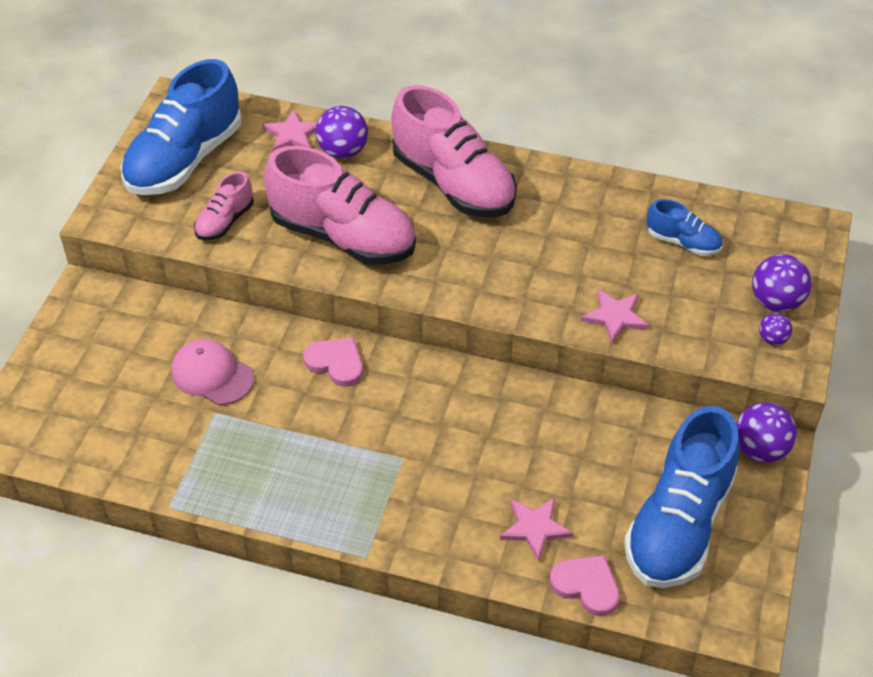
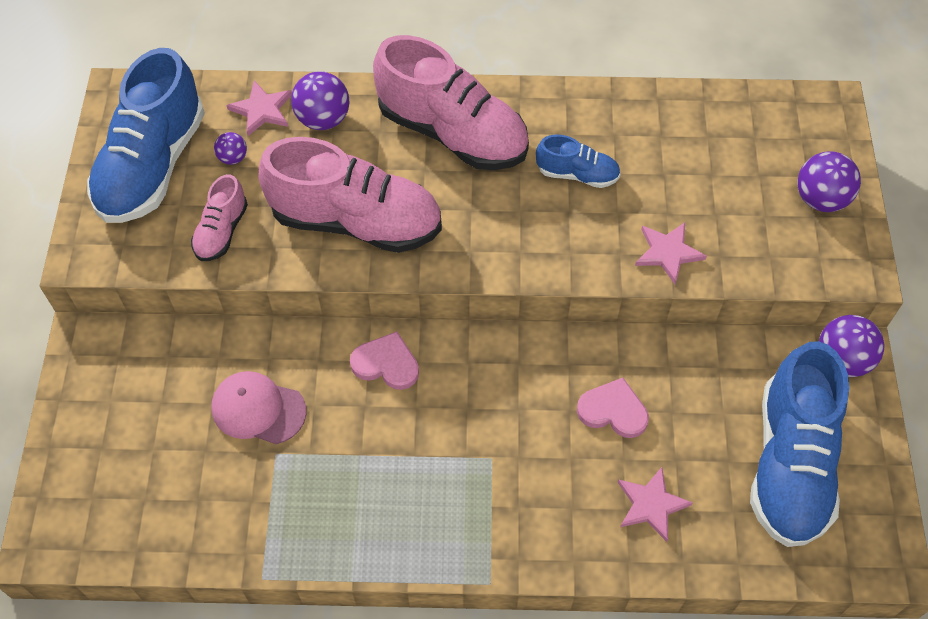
camera: 15 degrees left, 10 degrees up
(586, 586) = (722, 557): pink heart -> pink heart (613, 411)
(683, 242) = (708, 151): blue shoe -> blue shoe (577, 174)
(772, 339) = (830, 242): purple ball -> purple ball (233, 158)

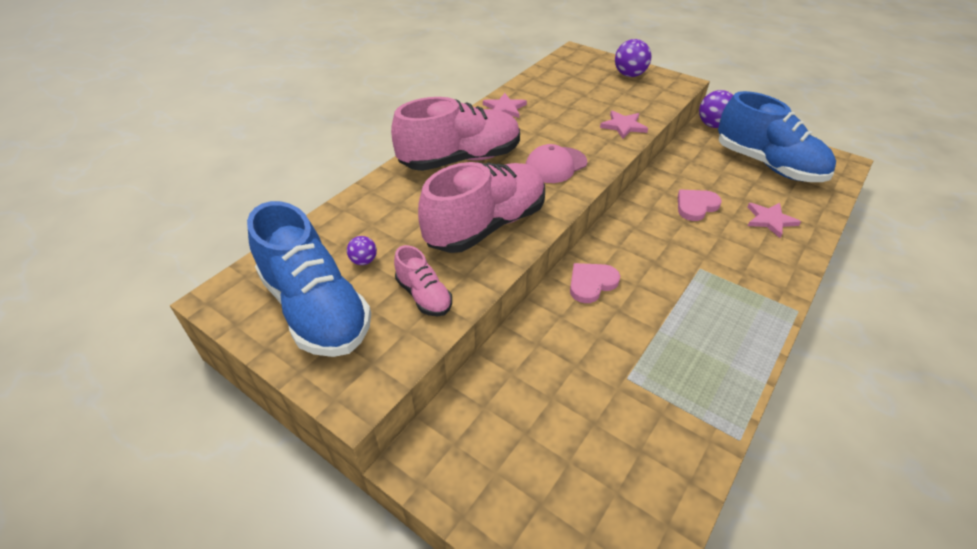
camera: 55 degrees left, 15 degrees down
(258, 409) = (579, 370): pink cap -> pink cap (555, 165)
(262, 110) = (340, 229): pink star -> pink star (504, 108)
(323, 119) = (384, 204): purple ball -> none
(577, 174) = (540, 131): blue shoe -> none

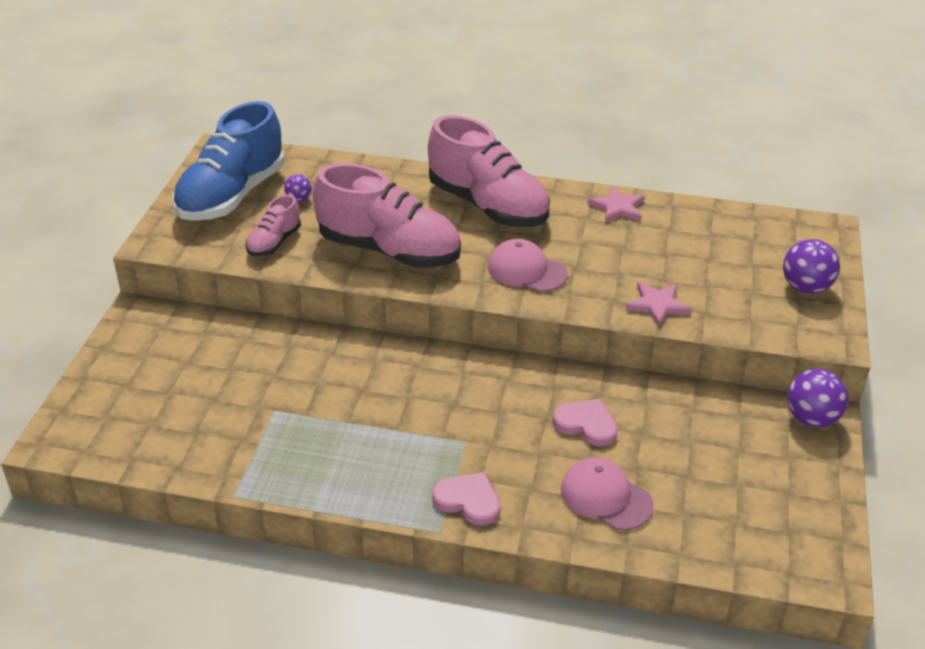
camera: 65 degrees right, 5 degrees down
(591, 283) = (390, 363): pink heart -> pink heart (468, 501)
(767, 165) = (746, 486): blue shoe -> none
(770, 220) = (605, 497): pink star -> pink cap

